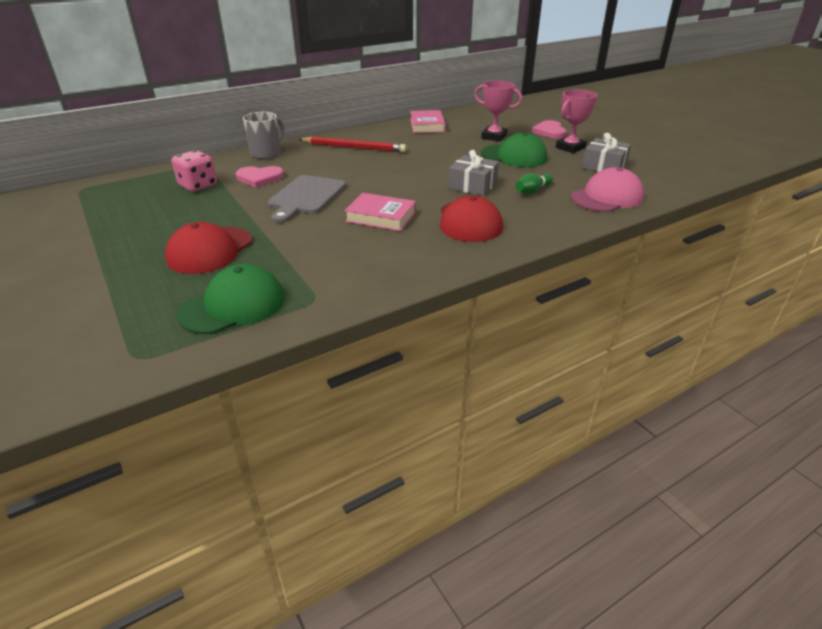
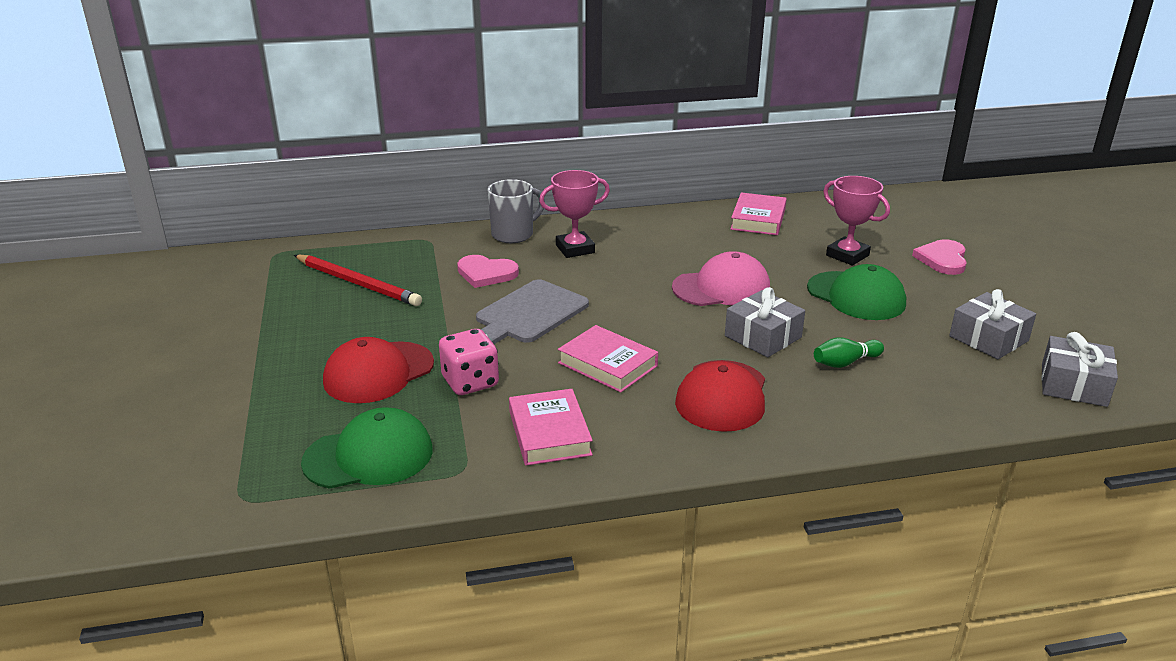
camera: 20 degrees right, 5 degrees down
(198, 186) = (407, 272): pink dice -> pink dice (470, 382)
(354, 147) = (633, 242): red pencil -> red pencil (358, 283)
(365, 264) = (549, 433): none -> pink book
(570, 148) = (956, 295): pink trophy -> pink trophy (575, 249)
(607, 197) = (954, 395): pink cap -> pink cap (721, 288)
(666, 181) = (1073, 385): none -> grey gift

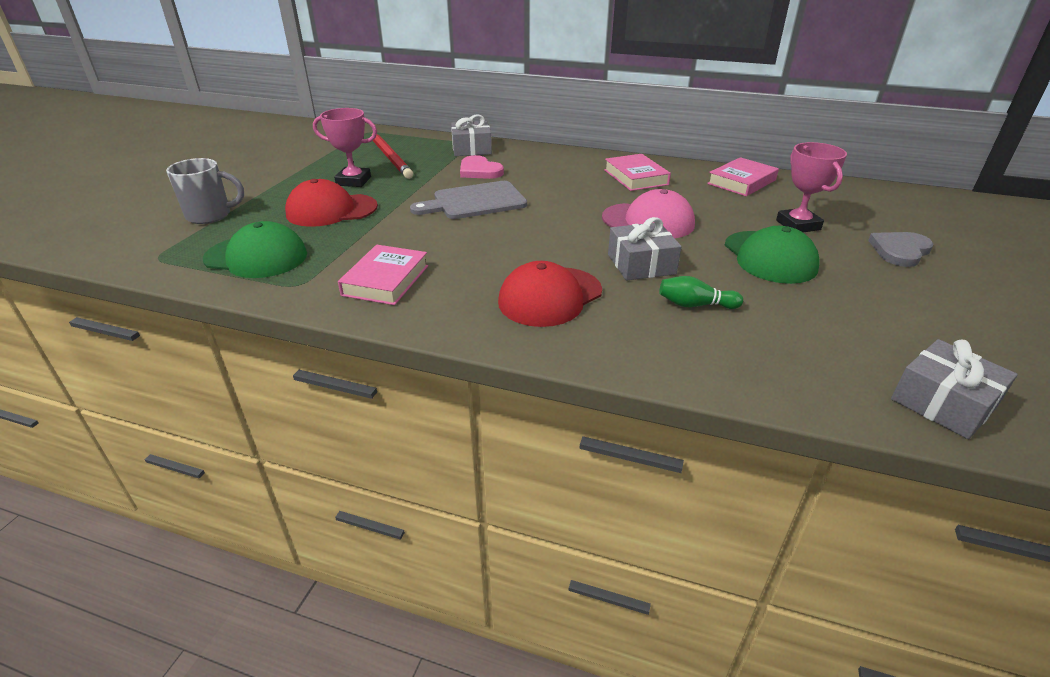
camera: 30 degrees right, 5 degrees up
(470, 382) = (378, 232): pink dice -> none
(514, 234) = (530, 152): grey mug -> grey mug (210, 215)
(575, 249) = (563, 170): pink trophy -> pink trophy (353, 181)
(608, 364) = (488, 248): pink book -> pink book (636, 177)
(942, 259) = (900, 251): pink heart -> grey heart
(988, 338) = (879, 329): grey gift -> grey gift (471, 149)

